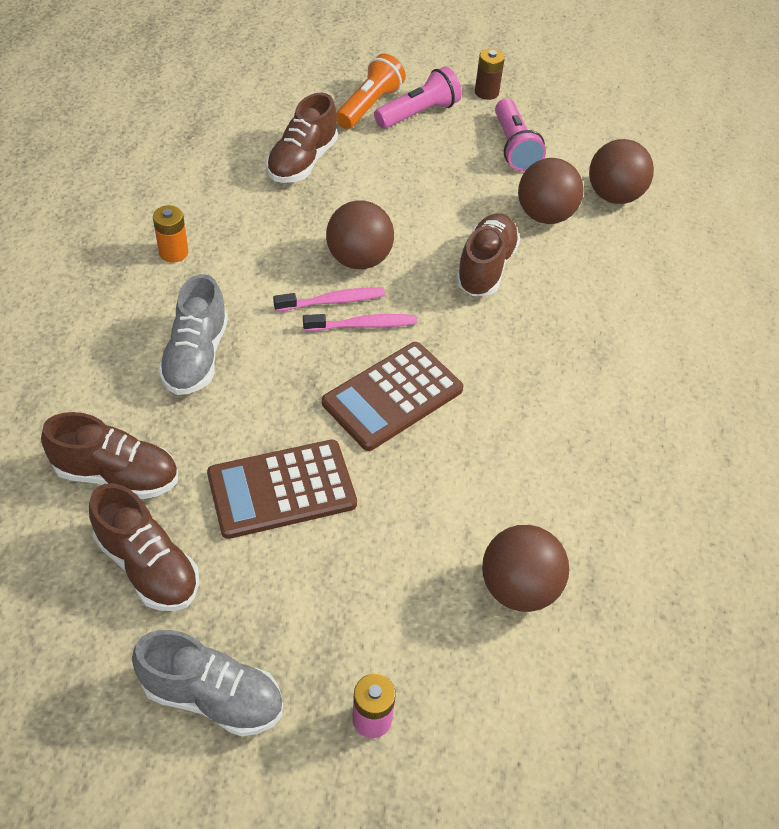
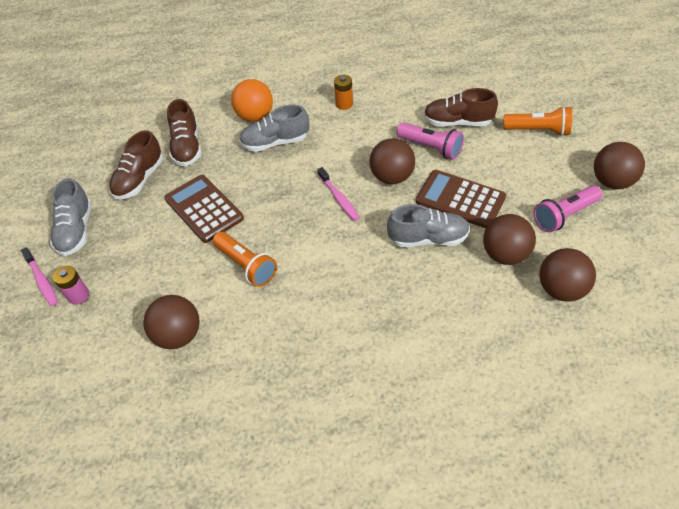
camera: 75 degrees right, 0 degrees up
(113, 362) = (255, 116): none -> orange ball
(333, 301) = (349, 178): pink toothbrush -> pink toothbrush (42, 281)
(392, 396) = (291, 230): brown calculator -> brown calculator (460, 199)
(418, 113) = (553, 155): pink flashlight -> pink flashlight (431, 148)
(429, 468) = (246, 265): none -> orange flashlight
(485, 268) = (428, 239): brown shoe -> grey shoe
(486, 92) = (612, 181): brown battery -> brown ball

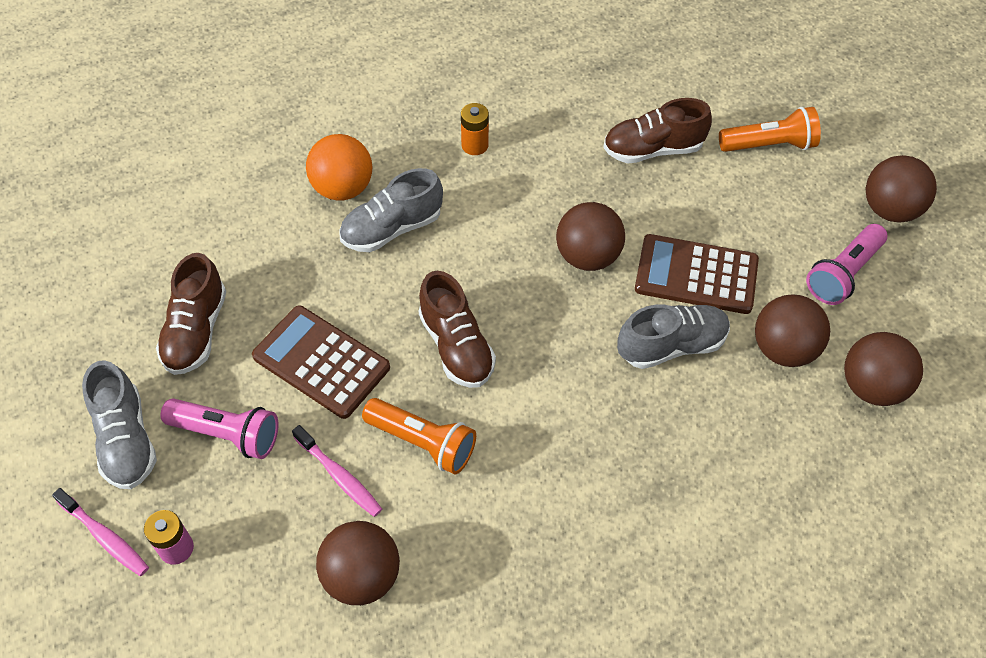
camera: 20 degrees left, 5 degrees up
(187, 147) = (252, 261): brown shoe -> brown shoe (456, 346)
(339, 198) = (522, 306): pink toothbrush -> pink toothbrush (339, 476)
(431, 148) = (628, 198): pink flashlight -> pink flashlight (227, 434)

